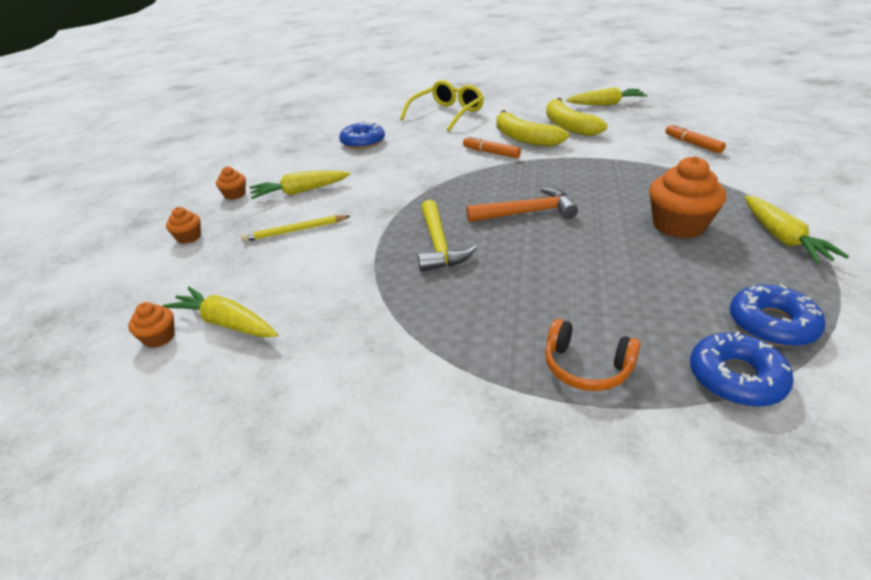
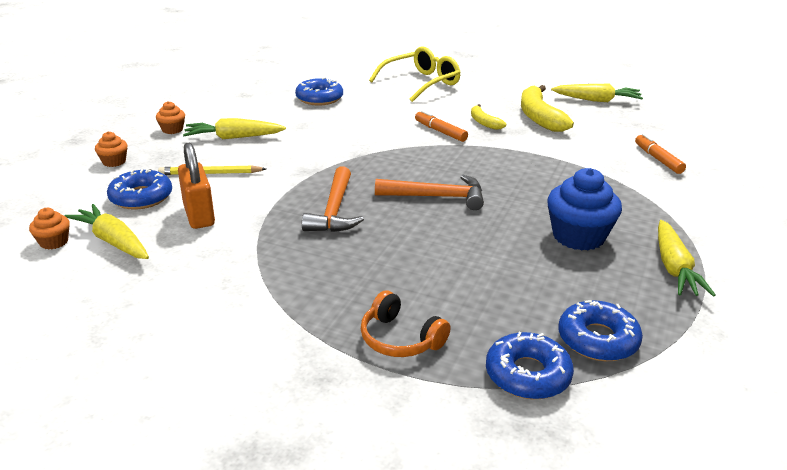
camera: 10 degrees right, 5 degrees down
(234, 269) = (141, 197): none -> blue donut
(305, 276) = (199, 215): none -> orange padlock
(439, 245) = (334, 211): yellow hammer -> orange hammer
(524, 138) = (484, 122): yellow banana -> yellow banana, size x0.54
(678, 225) = (578, 236): orange cupcake -> blue cupcake

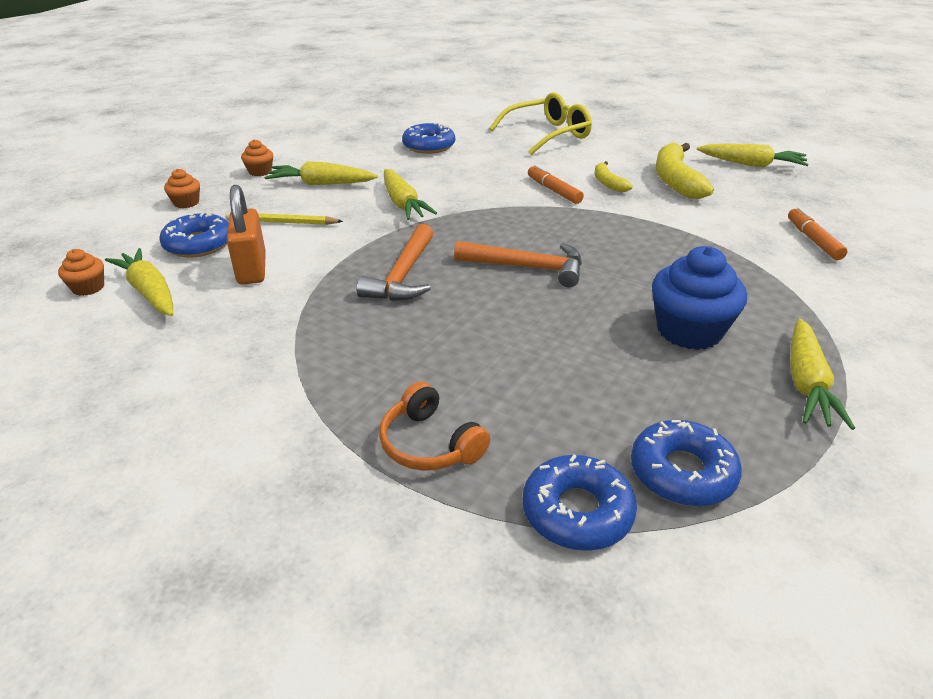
camera: 10 degrees right, 5 degrees up
(313, 150) = (403, 204): none -> yellow carrot

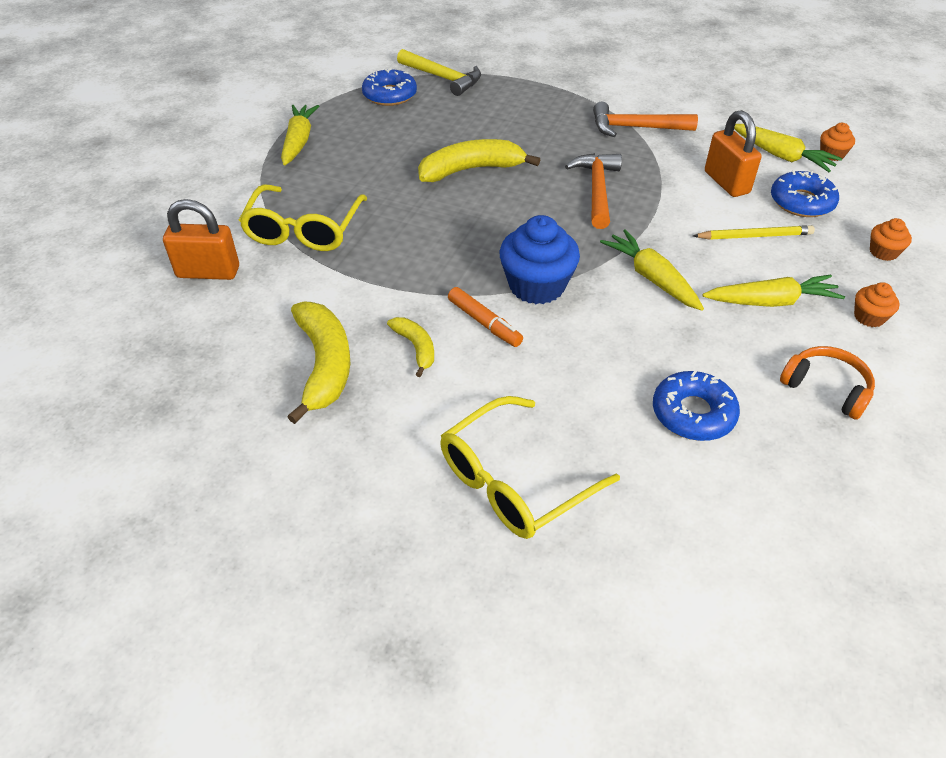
camera: 170 degrees right, 10 degrees up
(429, 444) = (523, 94): orange headphones -> orange headphones (826, 388)
(527, 267) = (493, 209): orange hammer -> orange hammer (635, 128)
(546, 313) = (471, 170): none -> yellow banana
(577, 512) = (443, 78): blue donut -> yellow hammer
(689, 331) = (365, 167): blue cupcake -> blue cupcake (537, 286)
(736, 266) = (304, 230): none -> yellow glasses
(751, 164) = (197, 423): yellow carrot -> none
(813, 240) = (208, 272): orange marker -> orange padlock

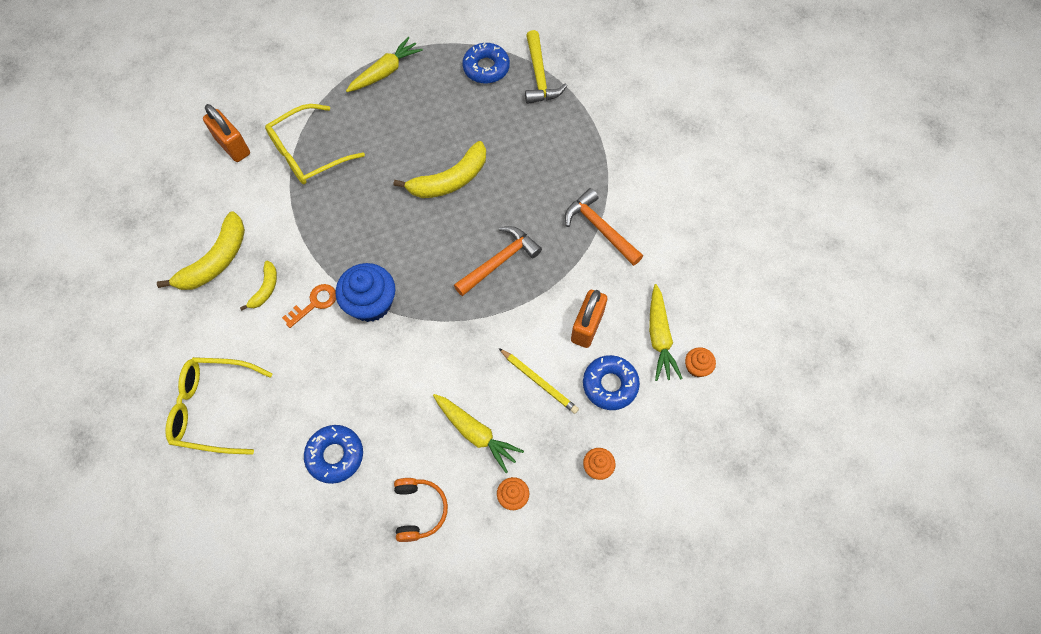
camera: 45 degrees right, 20 degrees up
(471, 170) = (450, 180): yellow banana -> yellow banana turned 120 degrees clockwise
(484, 323) = (314, 303): orange marker -> orange key
(651, 278) = (436, 355): yellow carrot -> none

